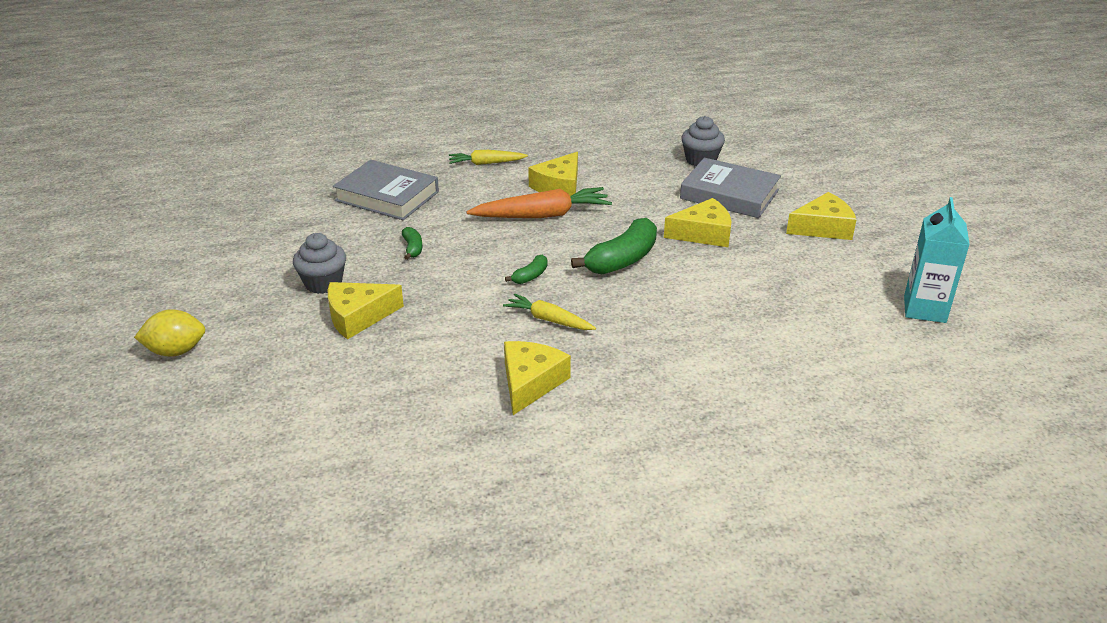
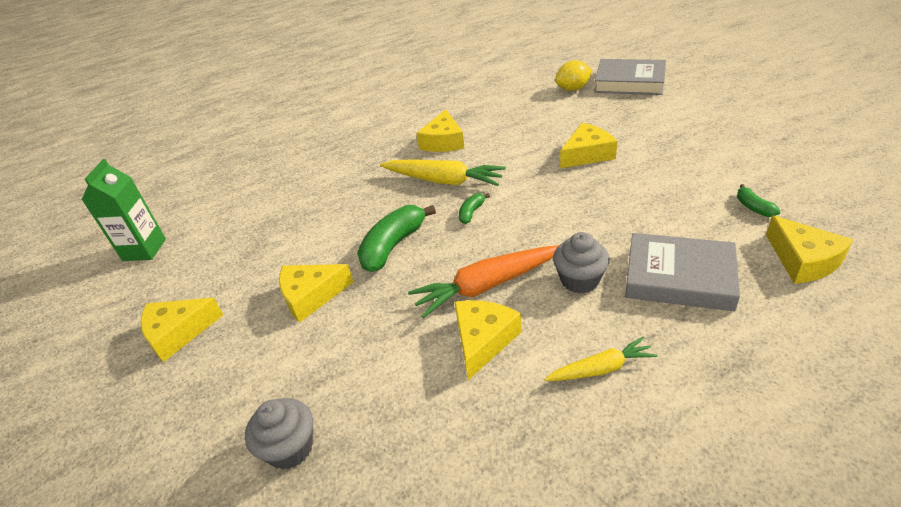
camera: 175 degrees right, 5 degrees up
(176, 351) = (686, 111): yellow lemon -> yellow lemon (573, 89)
(287, 191) = (803, 260): none -> yellow cheese
(323, 283) = (640, 171): grey cupcake -> grey cupcake (580, 280)
(412, 248) = (593, 217): green banana -> green banana (753, 207)
(548, 320) = (444, 181): yellow carrot -> yellow carrot, size x1.68
(729, 194) = (267, 371): grey book -> grey book (629, 82)
(924, 309) = (144, 250): turquoise carton -> green carton

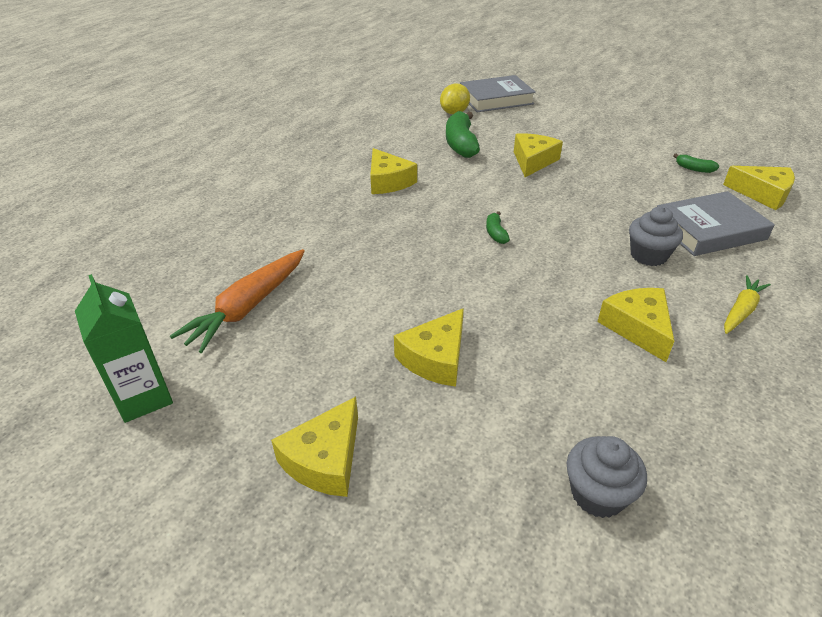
camera: 40 degrees left, 0 degrees up
(393, 246) = (459, 284): green banana -> green banana (460, 144)
(444, 181) = (434, 214): yellow carrot -> none
(486, 286) = (586, 286): orange carrot -> orange carrot (247, 308)

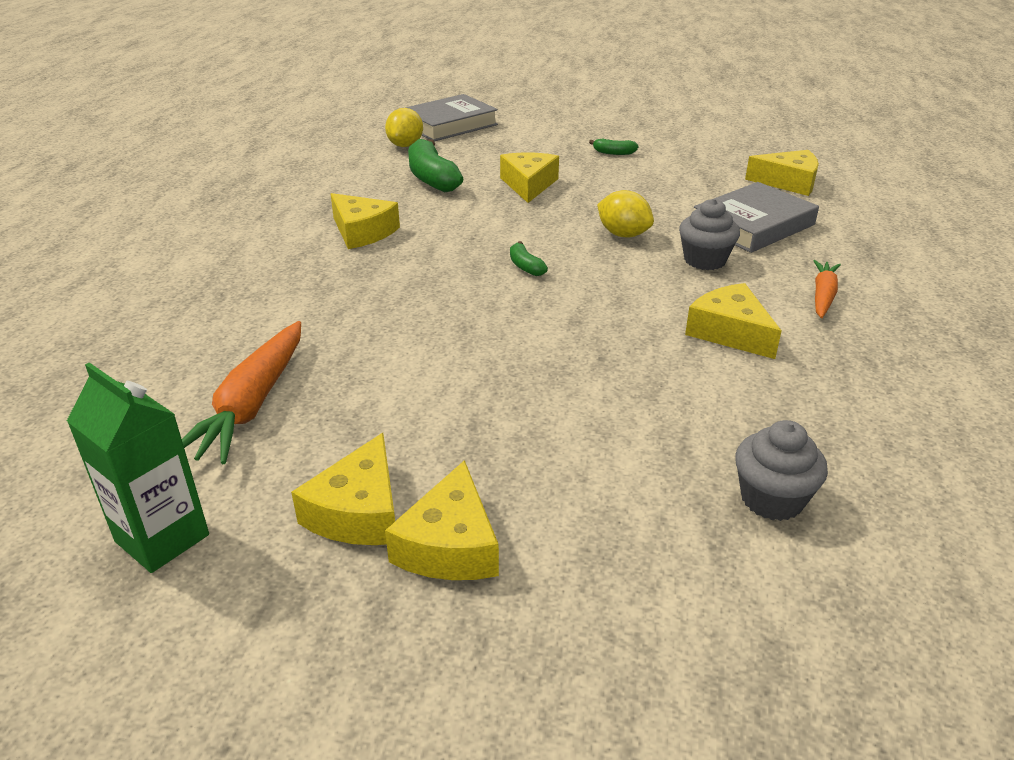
camera: 20 degrees left, 5 degrees down
(435, 358) = (525, 409): yellow cheese -> yellow cheese (358, 511)
(589, 219) = (623, 234): none -> yellow lemon
(694, 169) = (708, 168): green banana -> green banana (613, 153)
(741, 310) = (823, 295): yellow carrot -> orange carrot

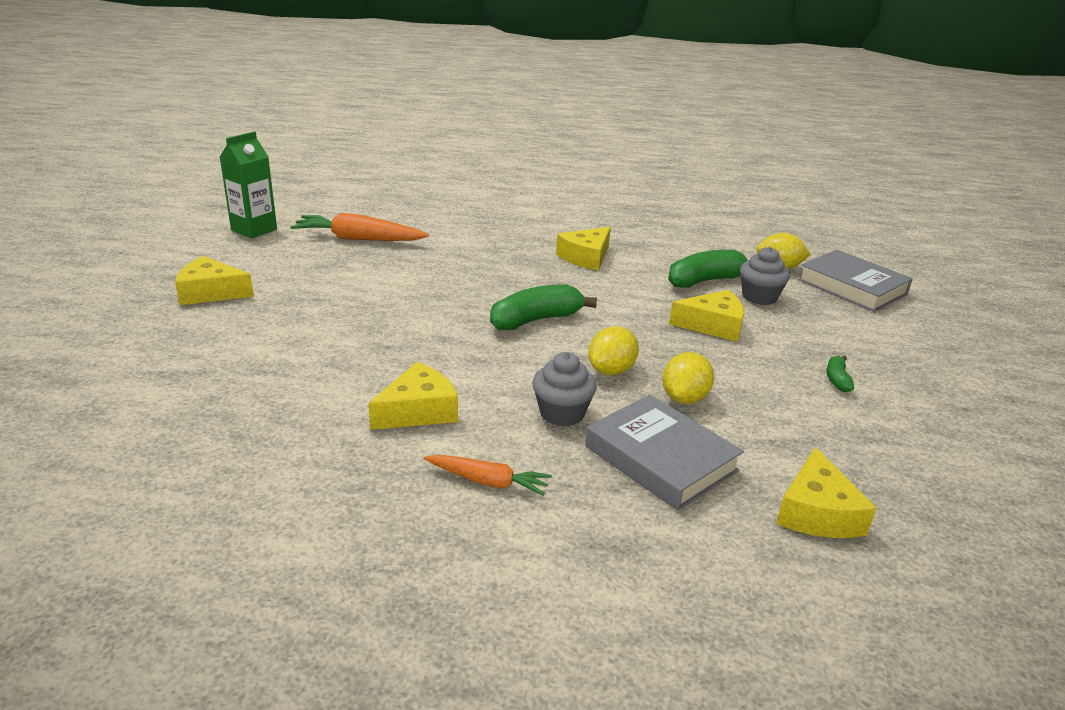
camera: 85 degrees right, 5 degrees down
(358, 511) = (250, 269): yellow cheese -> none
(525, 266) = (536, 320): green banana -> green banana, size x2.05
(661, 208) = (684, 398): none -> yellow lemon
(771, 499) = (191, 399): grey cupcake -> grey cupcake (759, 297)

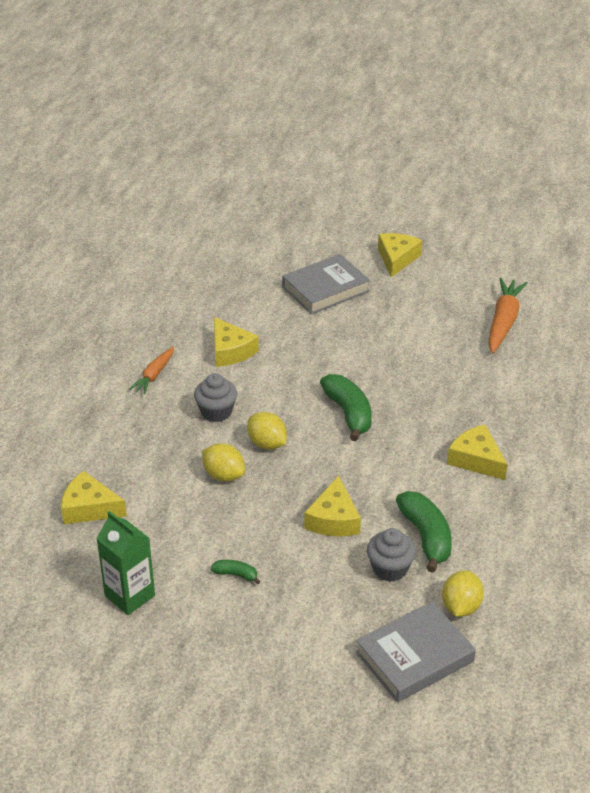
camera: 100 degrees right, 10 degrees up
(254, 230) = (516, 267): green carton -> green carton (130, 596)
(661, 458) = (158, 449): grey book -> grey book (325, 289)

